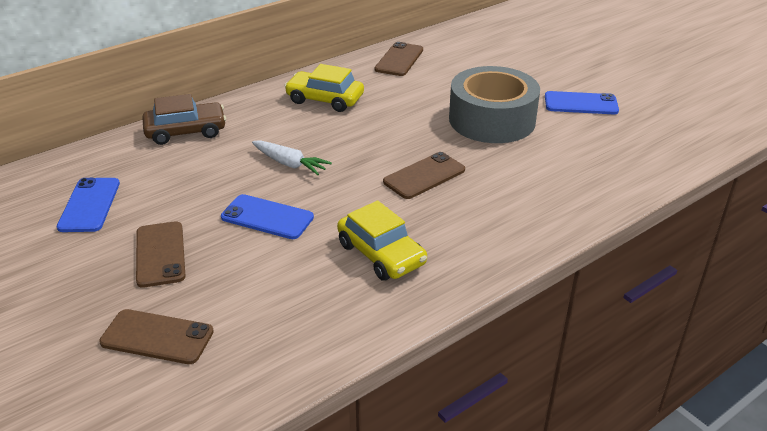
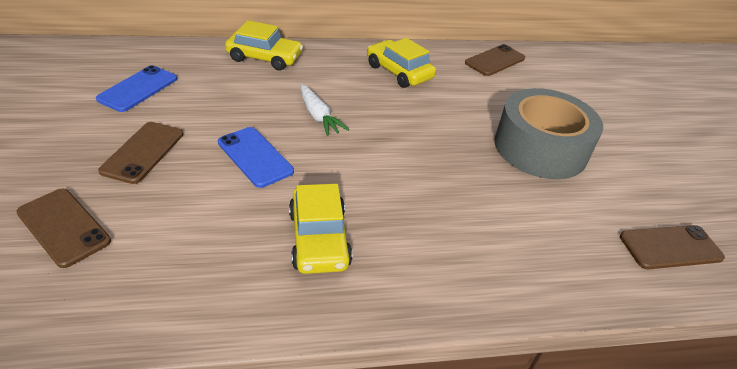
camera: 25 degrees right, 5 degrees up
(186, 131) = (264, 58): brown car -> yellow car
(424, 176) = (427, 177): brown phone -> brown phone (670, 247)
(581, 104) = (650, 167): blue phone -> none

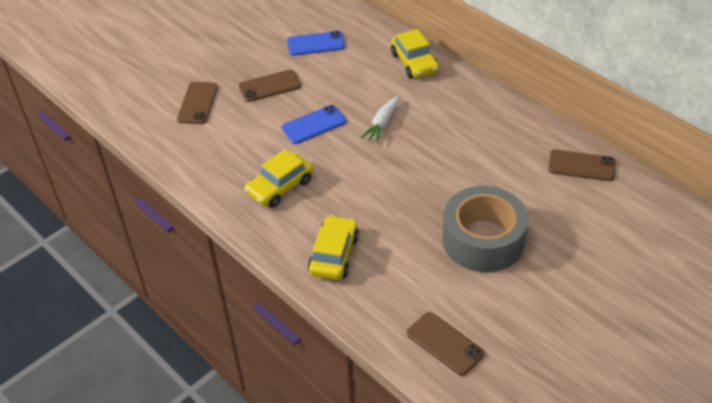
camera: 60 degrees right, 5 degrees up
(255, 157) = (314, 124): blue phone -> blue phone turned 45 degrees clockwise
(399, 72) = (486, 127): yellow car -> yellow car (334, 255)

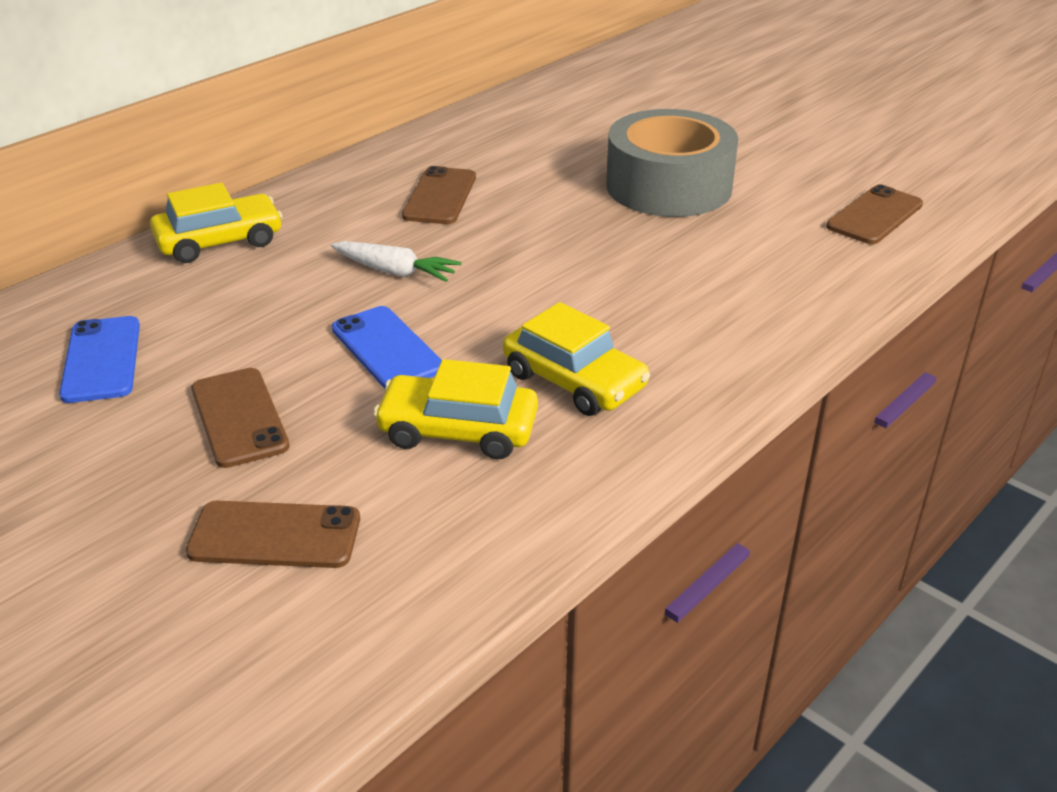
camera: 95 degrees left, 10 degrees down
(334, 255) = (737, 311): yellow car -> yellow car (458, 430)
(581, 166) = (507, 117): brown phone -> brown phone (440, 196)

